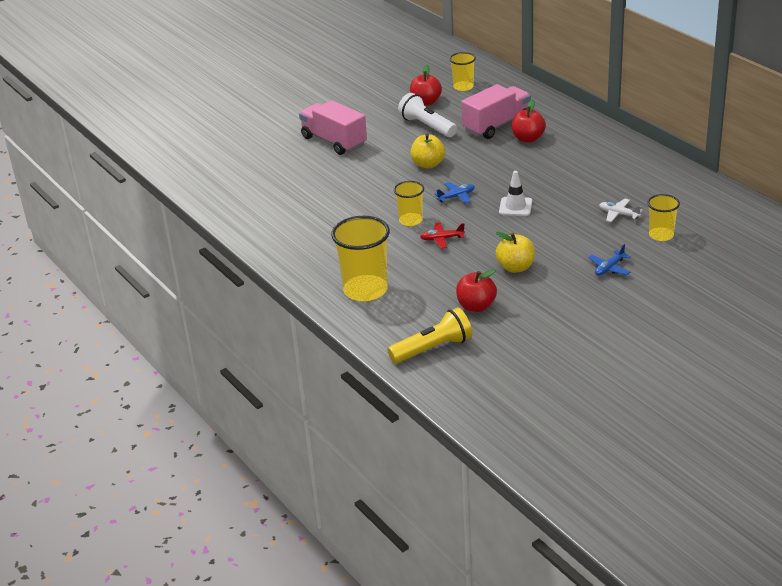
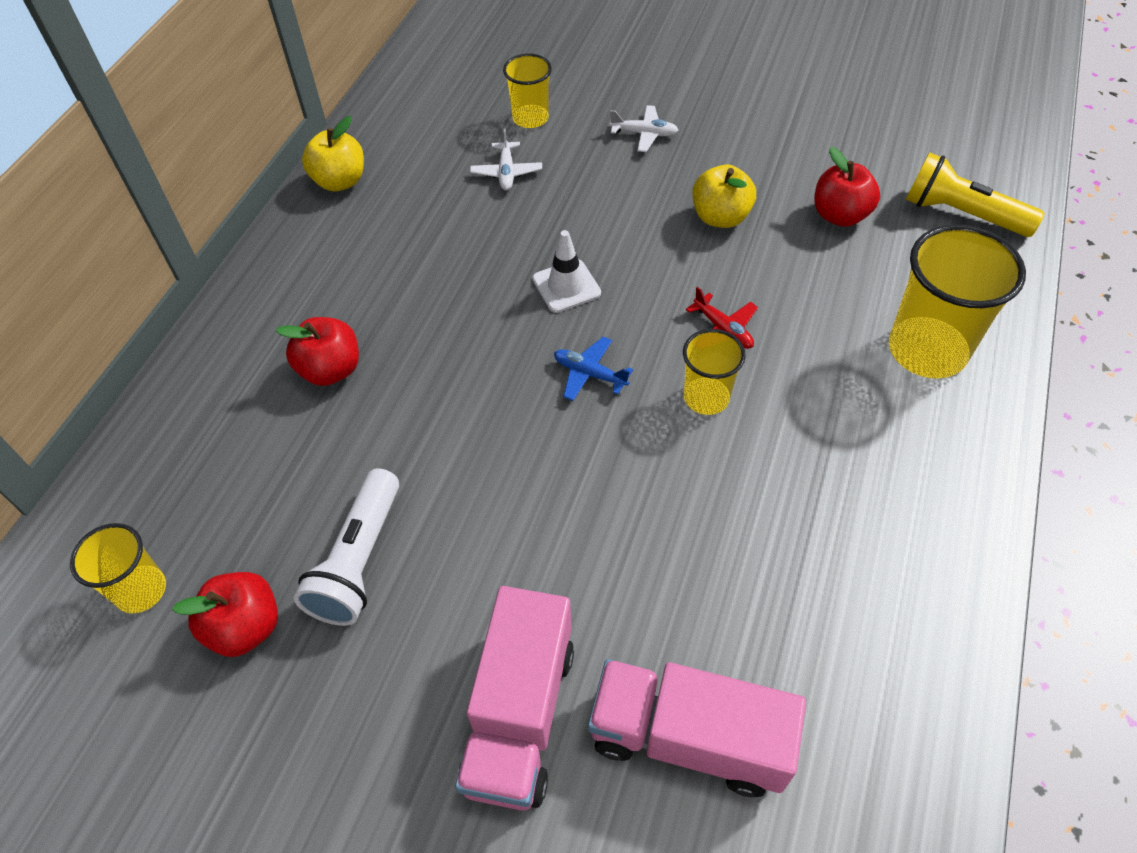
camera: 125 degrees left, 20 degrees up
(428, 164) = (509, 474): yellow apple -> yellow apple (340, 181)
(496, 125) = (300, 441): pink truck -> pink truck (688, 738)
(609, 268) = (644, 134): blue plane -> white plane

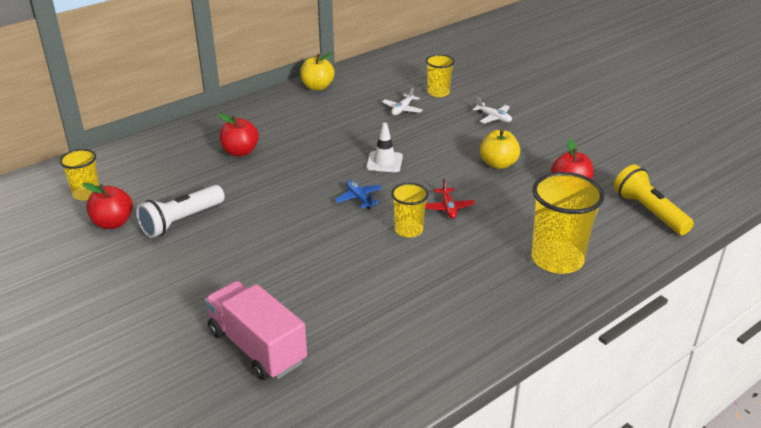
camera: 30 degrees right, 20 degrees down
(520, 715) = (191, 303): pink truck -> none

